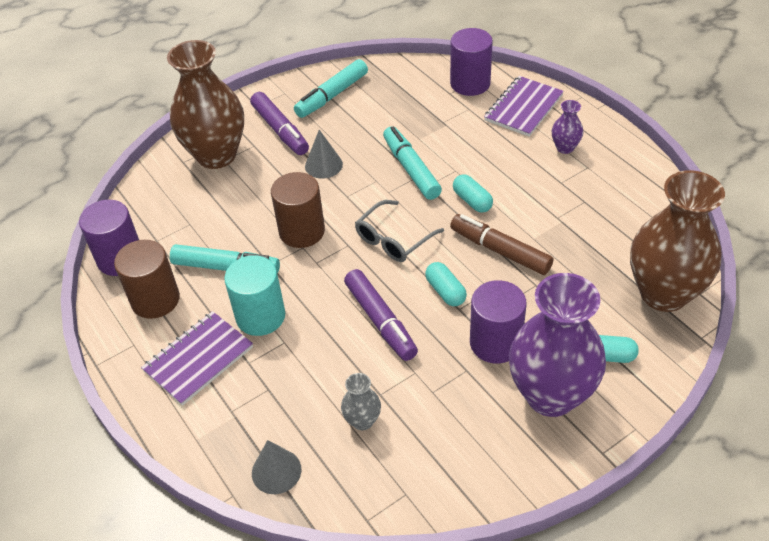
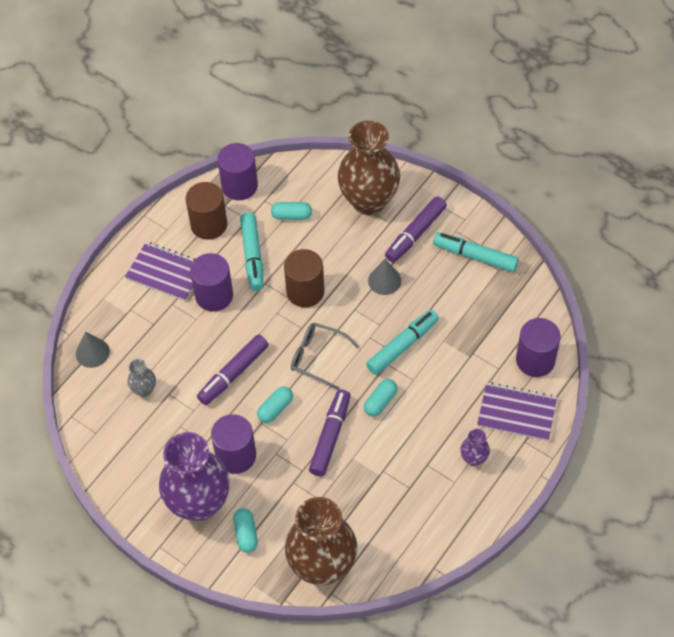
camera: 70 degrees right, 10 degrees up
(193, 221) = (291, 216): none -> turquoise capsule
(260, 316) = (214, 295): turquoise cylinder -> purple cylinder
(500, 251) = (330, 436): brown marker -> purple marker

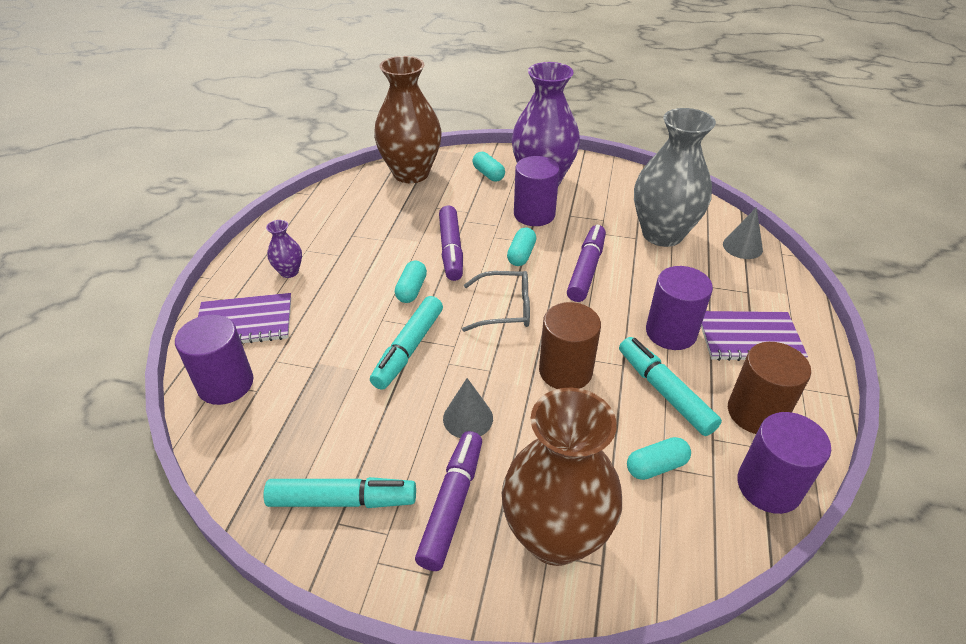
camera: 155 degrees right, 15 degrees down
(144, 390) = (662, 234): grey vase -> grey vase, size x2.34

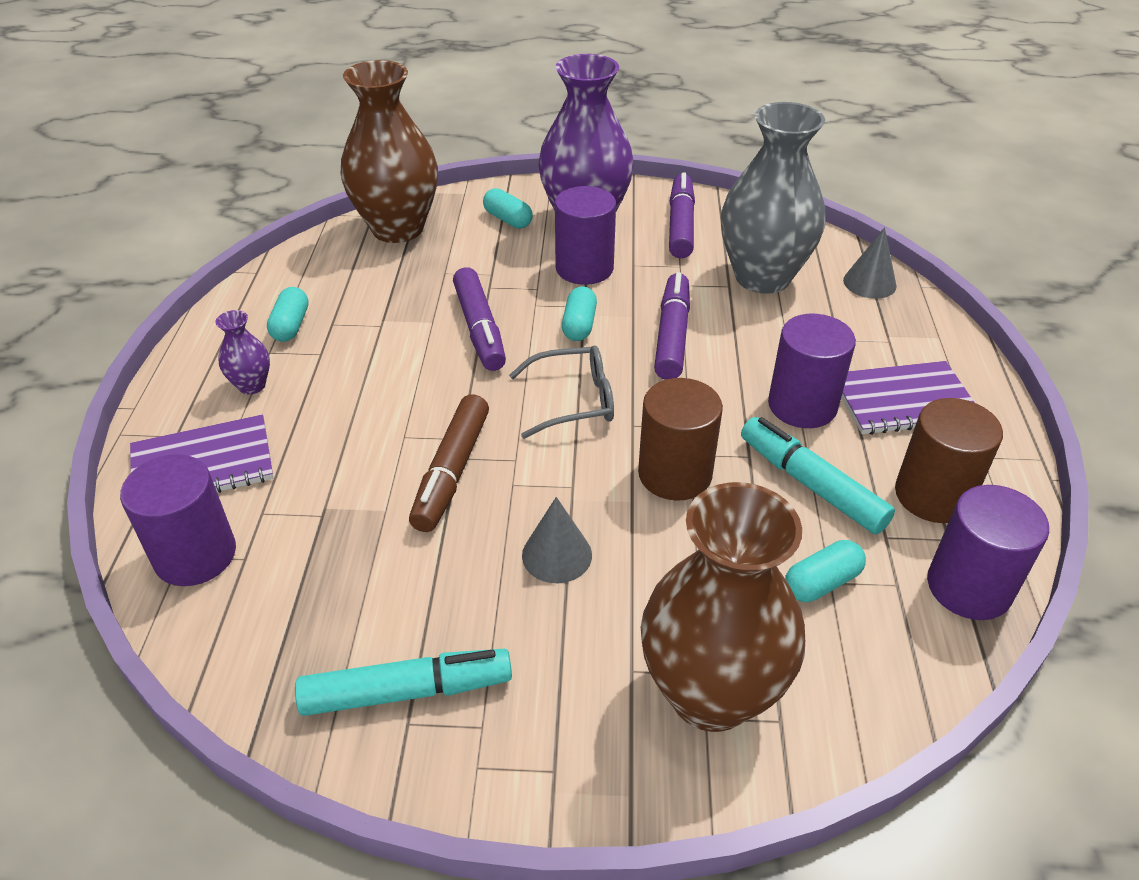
camera: 10 degrees left, 0 degrees up
(409, 348) = (452, 471): turquoise marker -> brown marker
(411, 290) = (436, 390): turquoise capsule -> turquoise capsule (291, 326)
(451, 505) = (561, 674): purple marker -> purple marker (680, 225)

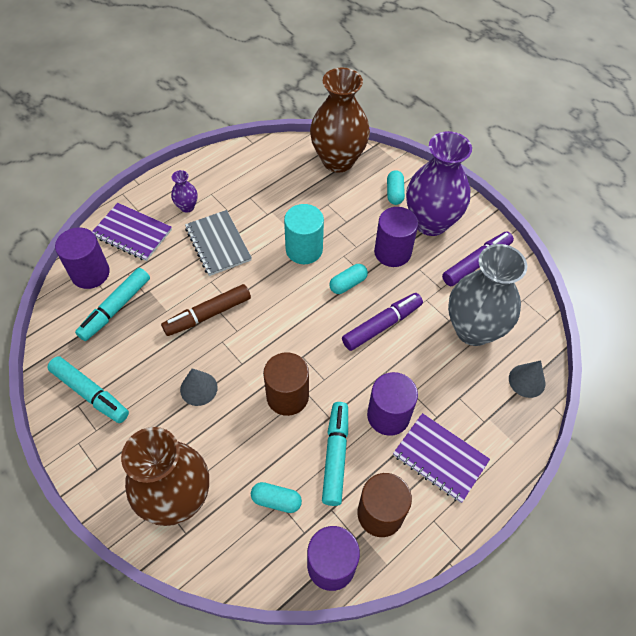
camera: 45 degrees right, 15 degrees up
(291, 326) = (233, 185): turquoise capsule -> none
(300, 563) = (116, 308): none -> turquoise marker
(356, 394) = (218, 244): none -> grey notebook
(479, 328) = (304, 249): purple marker -> turquoise cylinder
(573, 401) = (294, 322): grey glasses -> none

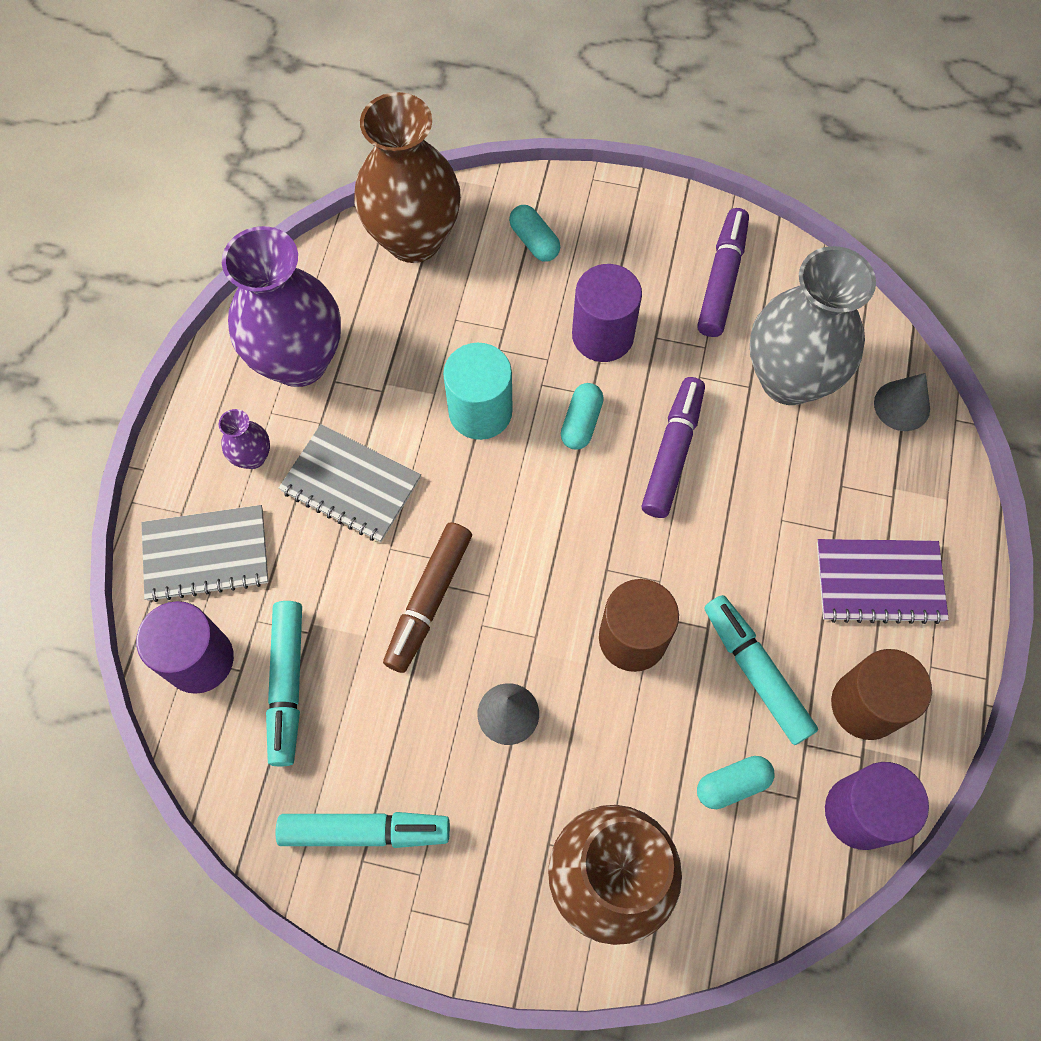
camera: 35 degrees left, 10 degrees up
(132, 233) = (206, 554): purple notebook -> grey notebook
(388, 415) = (777, 571): purple cylinder -> none
(431, 222) = (618, 256): purple vase -> purple vase (299, 361)

